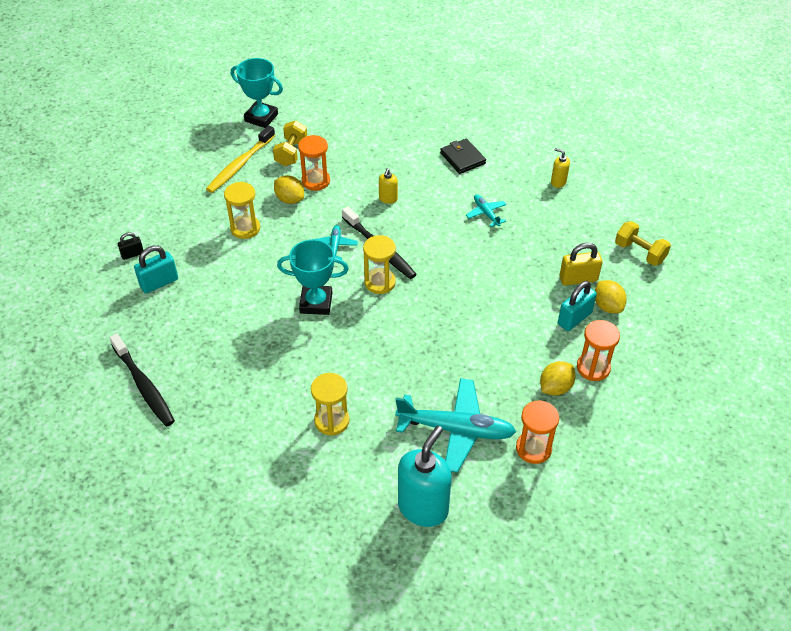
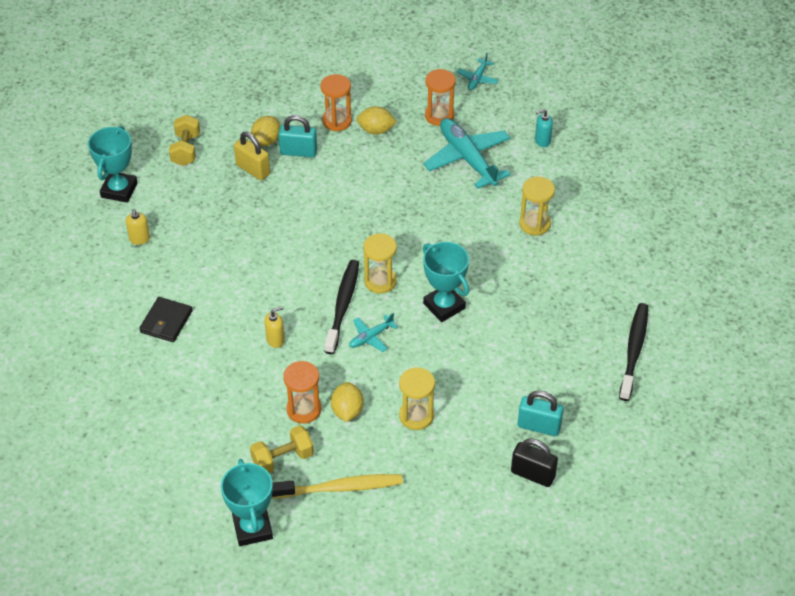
camera: 130 degrees left, 0 degrees up
(132, 254) = (532, 474): black padlock -> black padlock, size x1.66
(423, 507) = (542, 141): turquoise soap dispenser -> turquoise soap dispenser, size x0.46
(486, 213) = (229, 263): turquoise plane -> turquoise plane (477, 78)
(624, 195) = (119, 190): none -> turquoise trophy

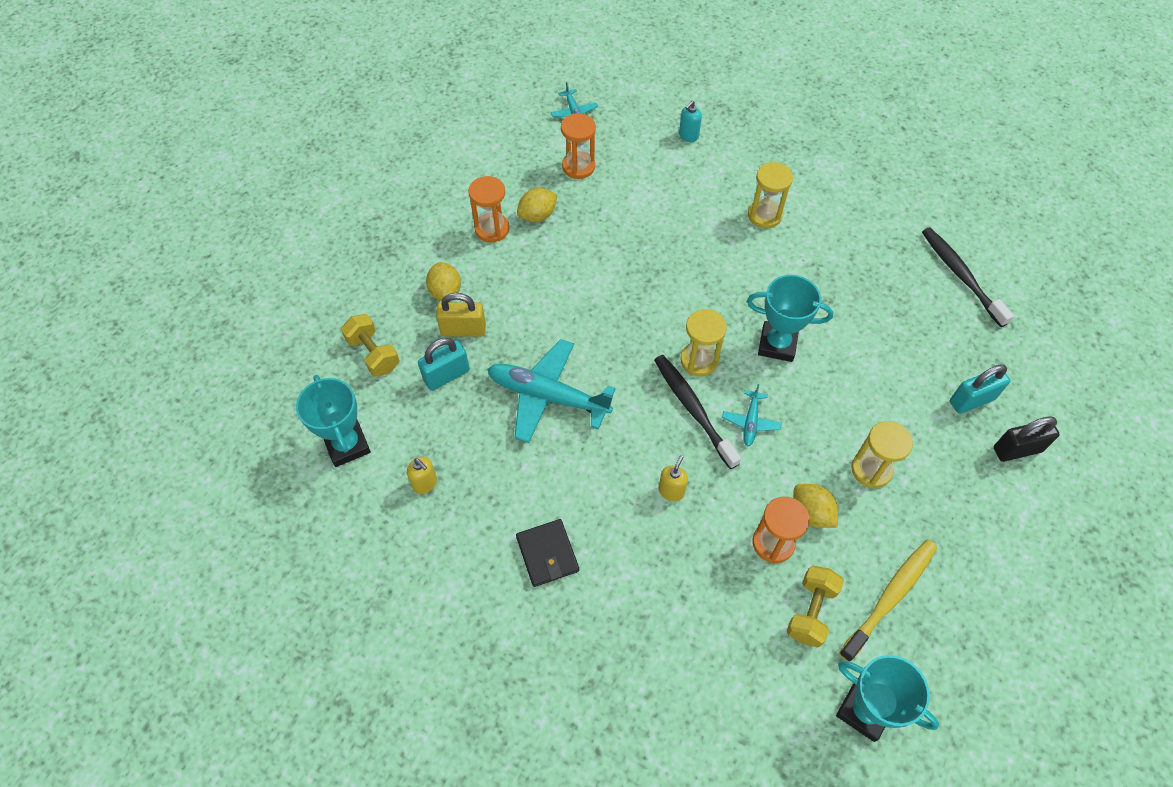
camera: 40 degrees left, 10 degrees up
(298, 152) = (488, 283): turquoise padlock -> turquoise padlock (446, 375)
(467, 159) = (646, 192): turquoise plane -> turquoise plane (548, 396)

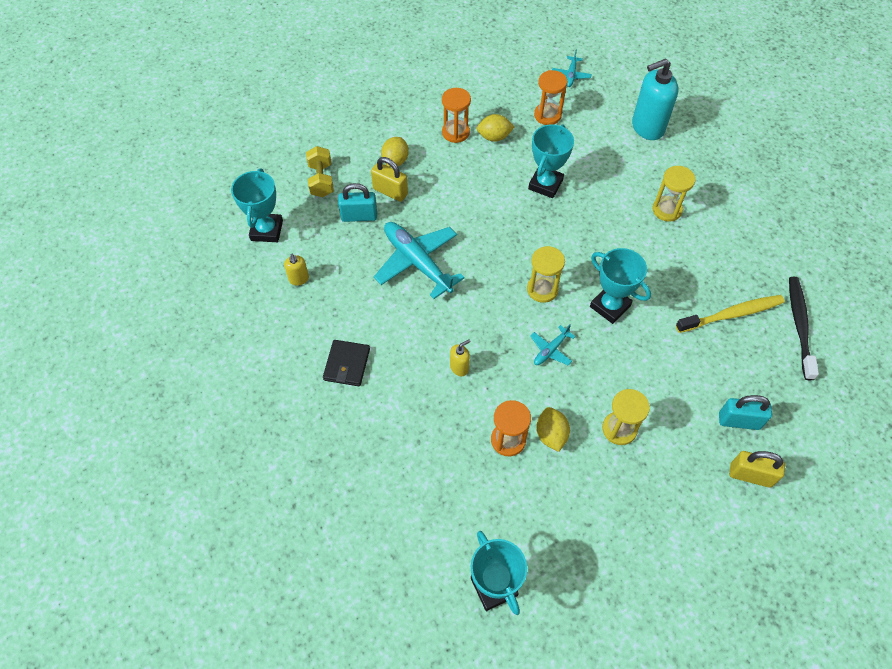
camera: 30 degrees right, 0 degrees up
(626, 244) = (545, 184): none -> turquoise trophy
(688, 136) = (647, 127): turquoise soap dispenser -> turquoise soap dispenser, size x2.16
(693, 409) = (514, 321): black toothbrush -> none
(810, 611) = (502, 500): yellow dumbbell -> none
(890, 597) = (569, 523): yellow toothbrush -> yellow toothbrush (731, 314)
(1017, 450) = (750, 475): black padlock -> yellow padlock

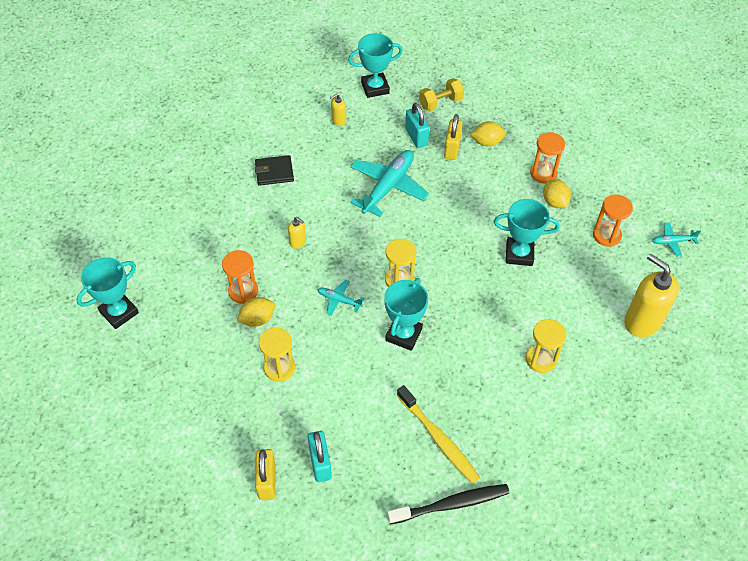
camera: 70 degrees right, 5 degrees down
(647, 127) = (642, 321): turquoise soap dispenser -> yellow soap dispenser

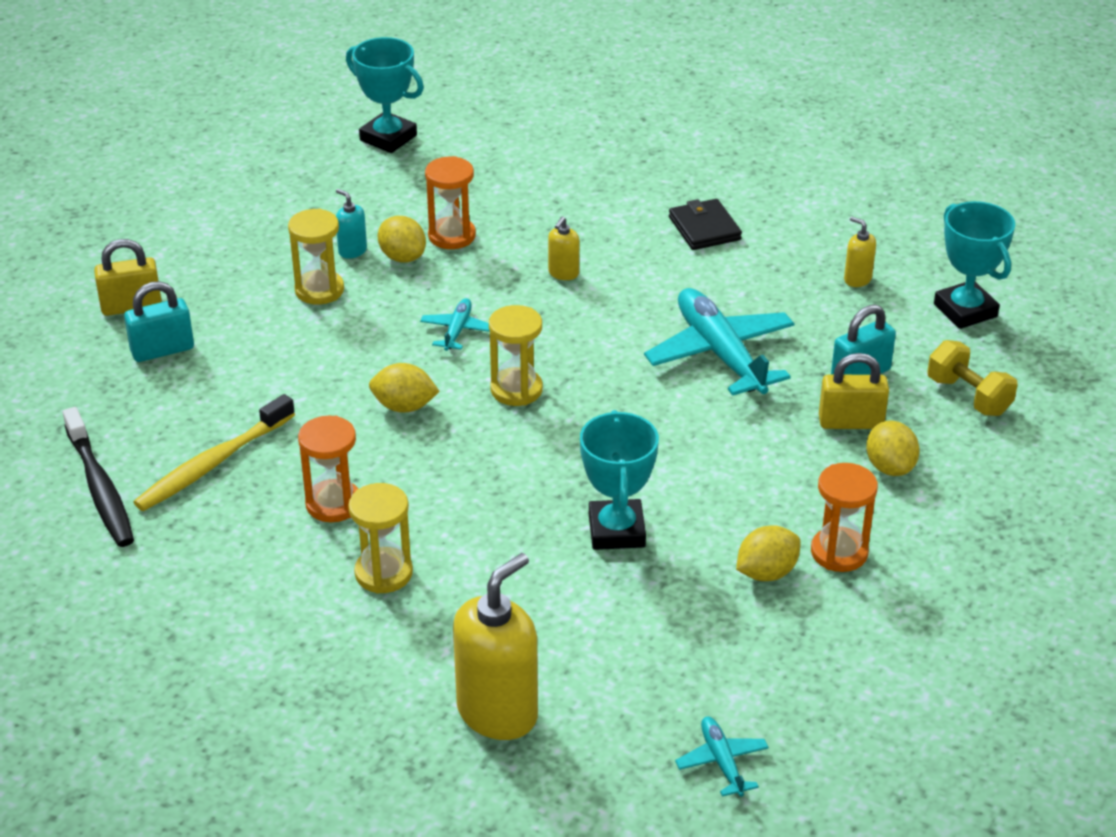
camera: 80 degrees right, 15 degrees down
(242, 346) = (352, 251): none -> turquoise soap dispenser
(388, 187) = (720, 354): turquoise plane -> turquoise plane turned 135 degrees counterclockwise
(404, 334) = (404, 406): turquoise trophy -> yellow lemon
(606, 235) = (704, 654): orange hourglass -> orange hourglass (333, 504)

